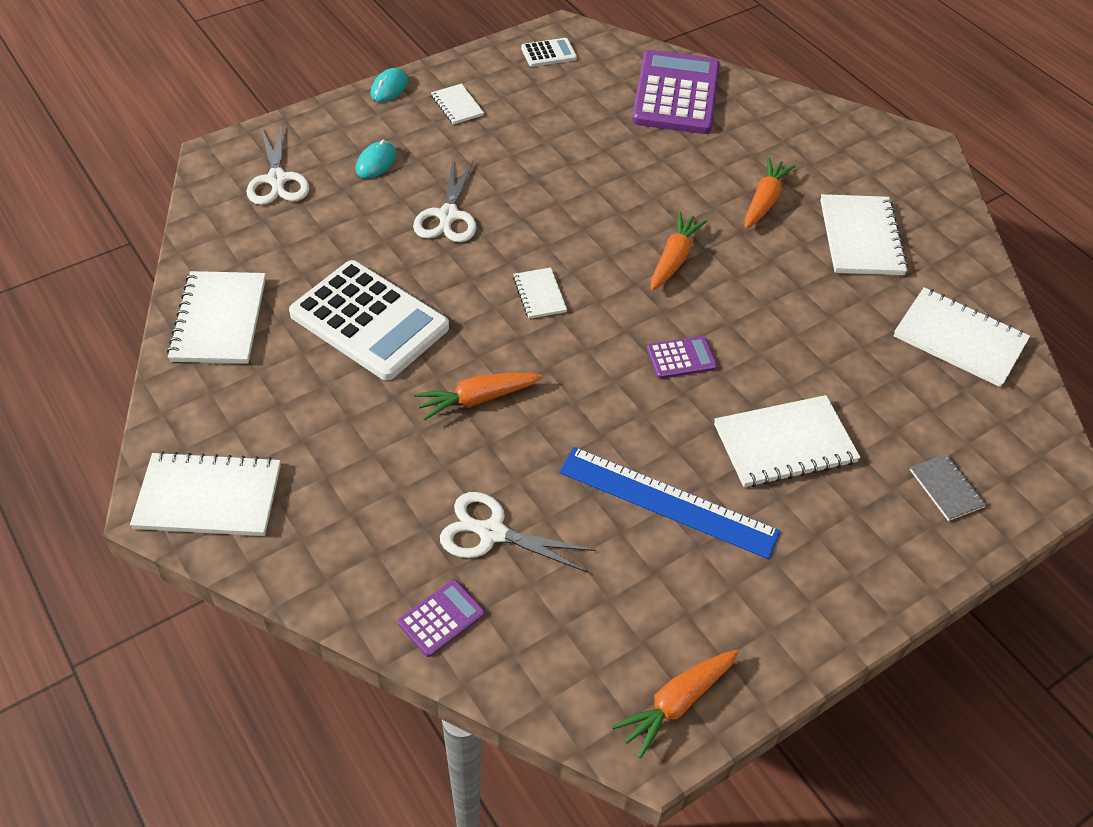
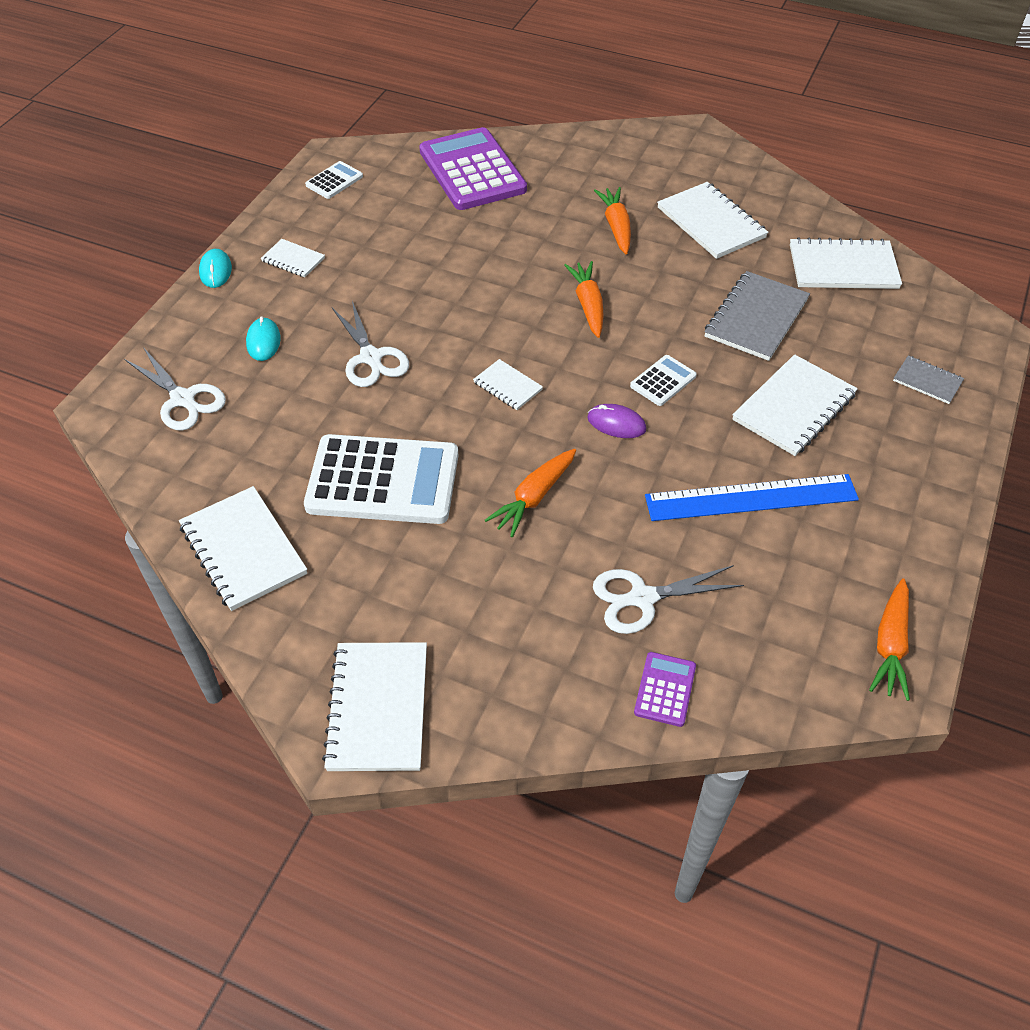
camera: 30 degrees left, 0 degrees up
(209, 497) = (378, 708): white notebook -> white notebook turned 60 degrees counterclockwise
(605, 374) = (616, 423): none -> purple mouse
(681, 358) = (663, 381): purple calculator -> white calculator
(824, 345) = (756, 318): none -> grey notebook

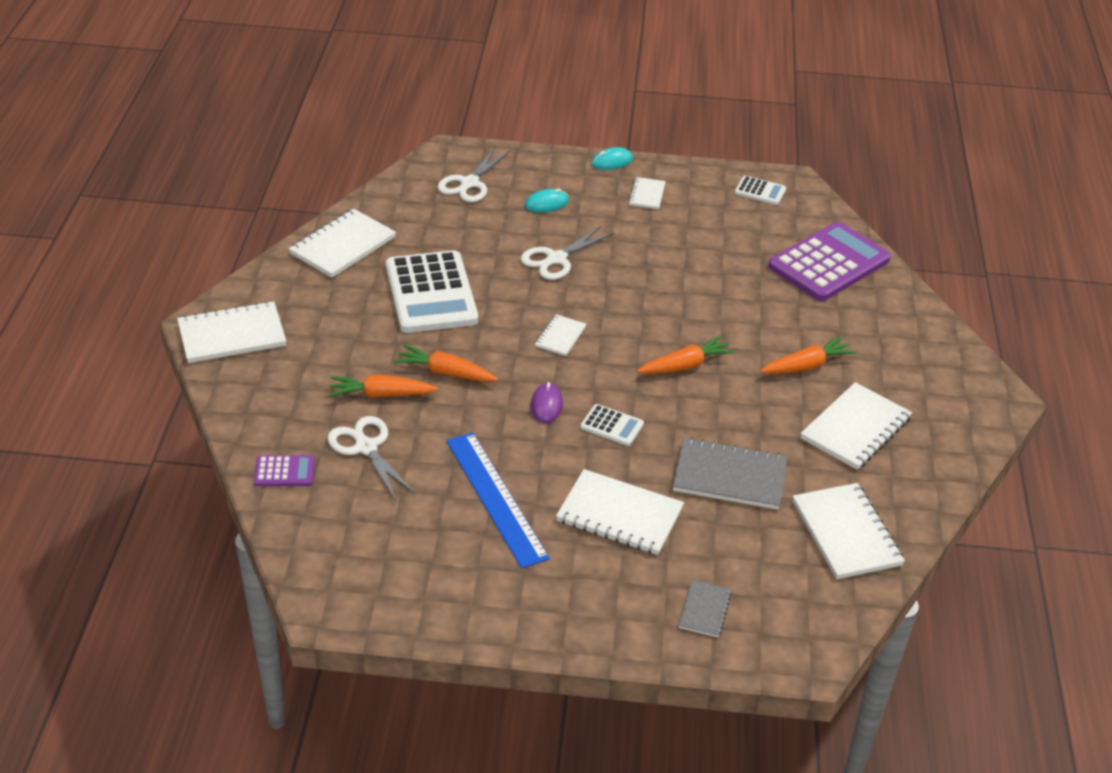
camera: 70 degrees right, 10 degrees down
(890, 645) = (365, 600): orange carrot -> orange carrot (381, 394)

